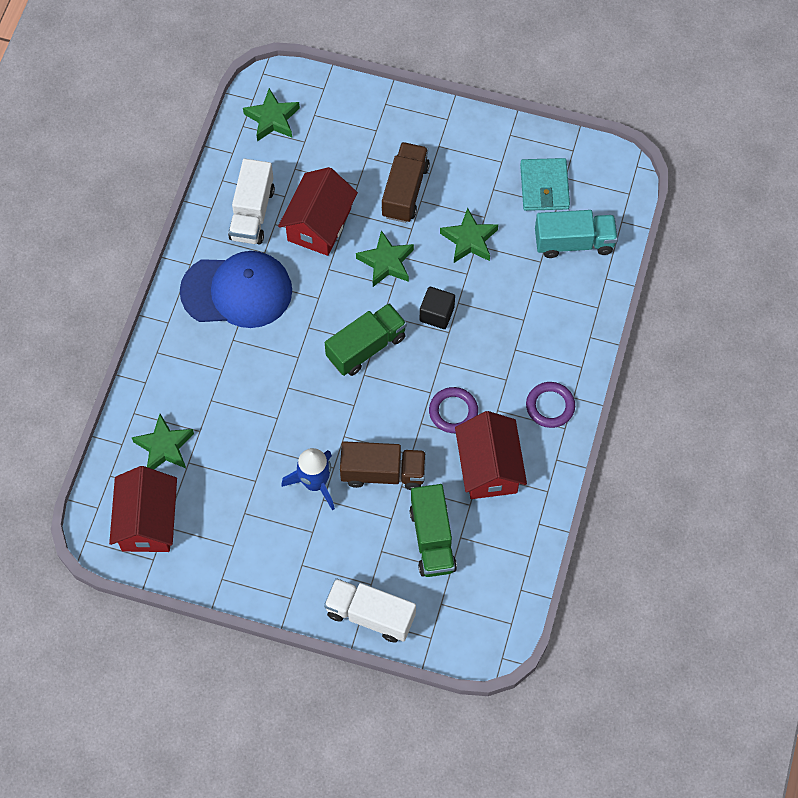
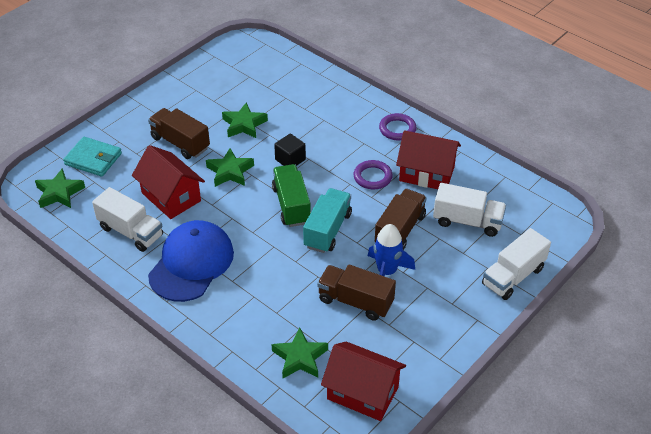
camera: 65 degrees left, 20 degrees down
(259, 468) = (355, 301): none -> brown truck
(432, 539) = (467, 221): green truck -> white truck
(544, 187) = (231, 77): turquoise wallet -> turquoise wallet (93, 159)
(574, 242) = (283, 78): turquoise truck -> turquoise truck (327, 230)

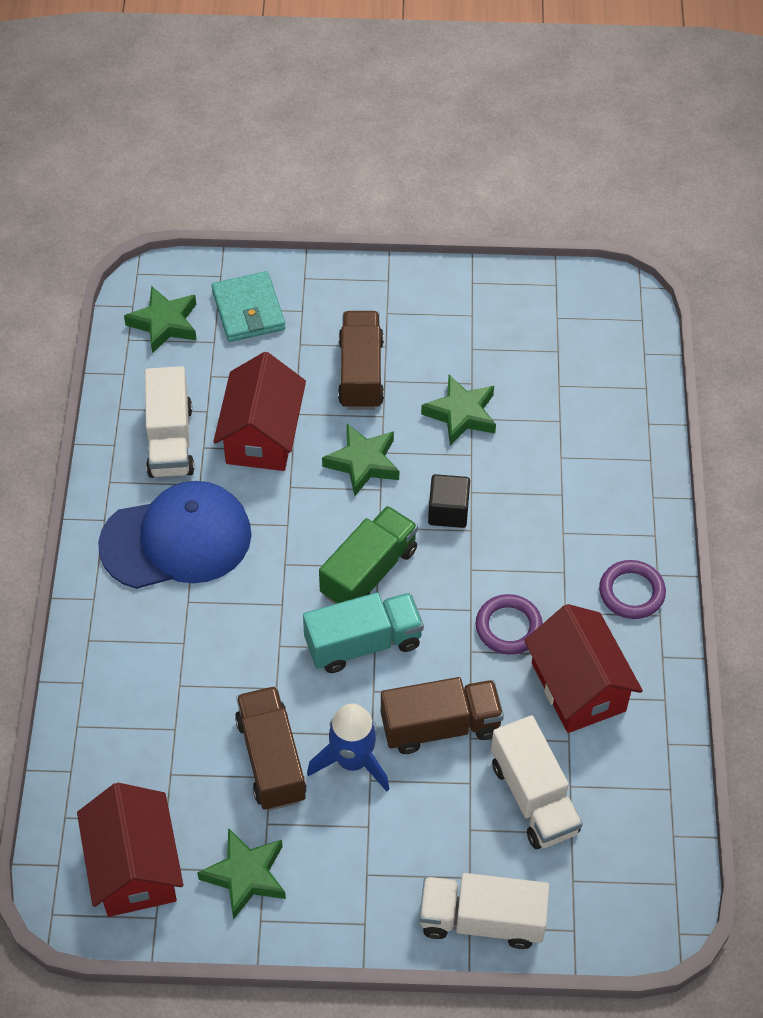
camera: 50 degrees right, 10 degrees up
(300, 358) = (131, 761): green star -> green star (246, 876)

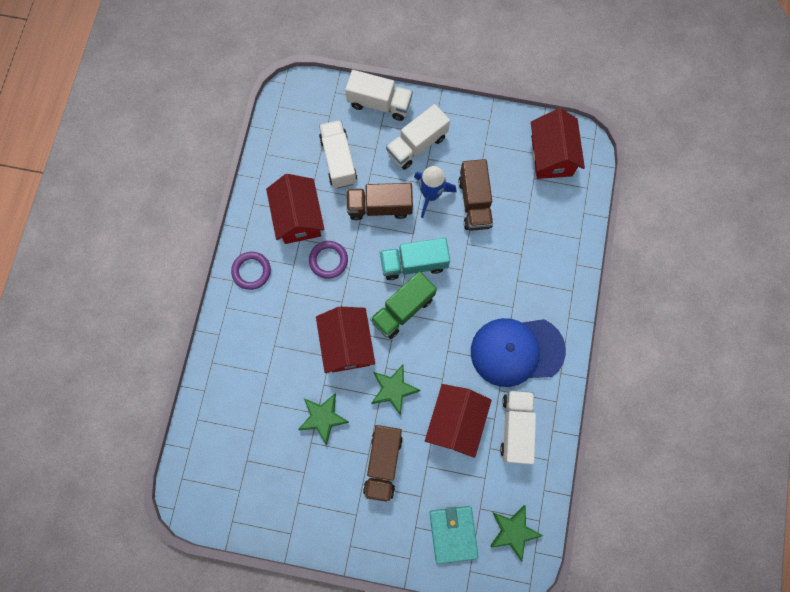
camera: 170 degrees left, 20 degrees up
(246, 876) = (494, 143): green star -> none
(393, 848) = (417, 145): none -> white truck
(448, 511) = (347, 344): black cube -> red house

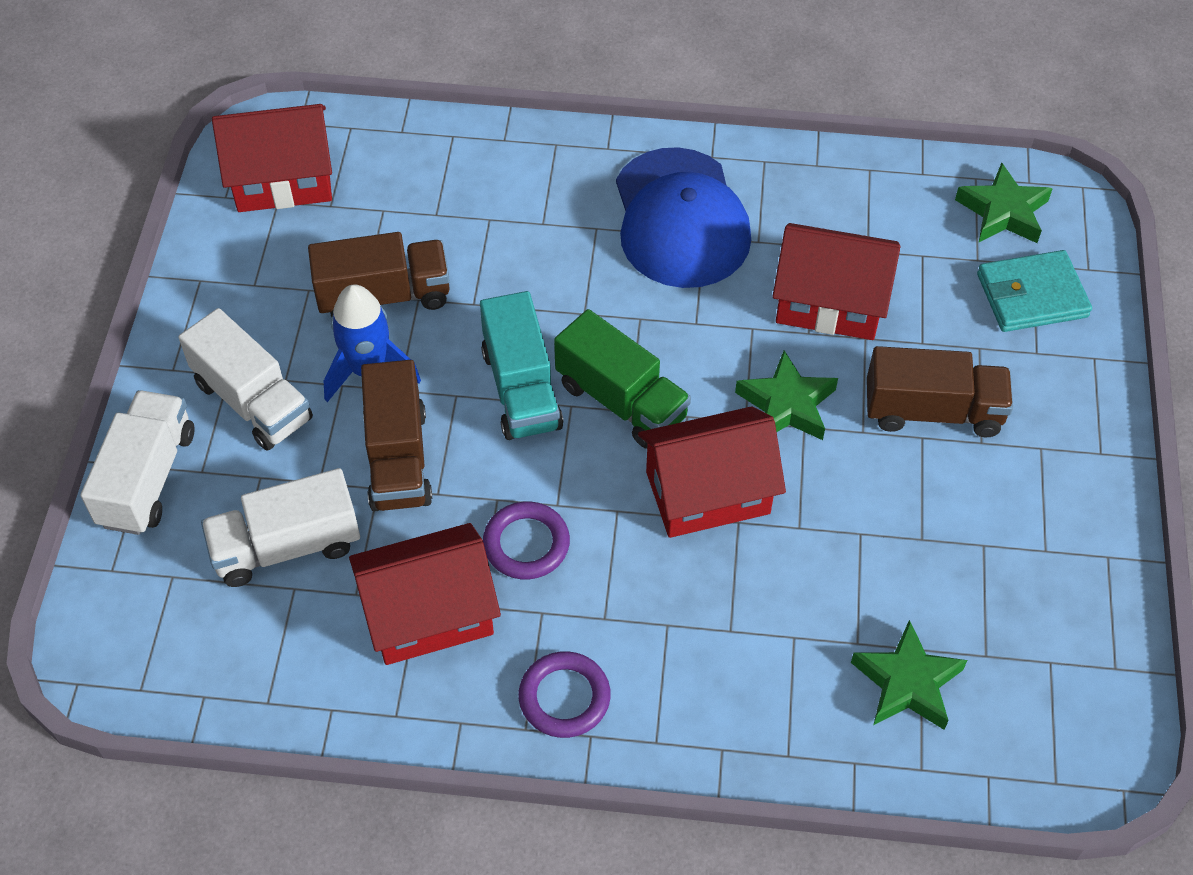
camera: 95 degrees left, 20 degrees down
(323, 418) = (867, 521): green star -> green star (907, 683)
(515, 428) = (822, 215): white truck -> none

